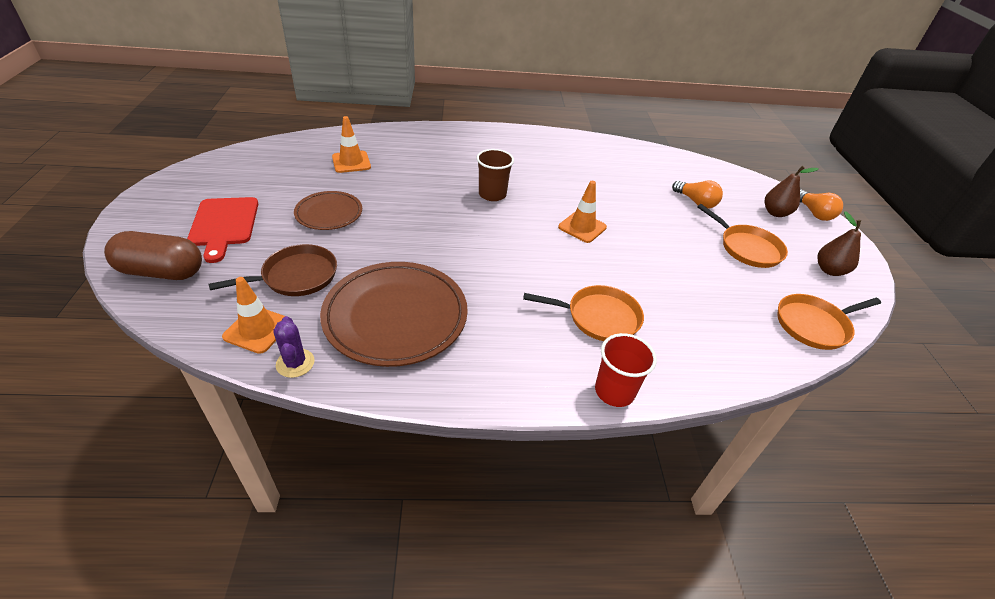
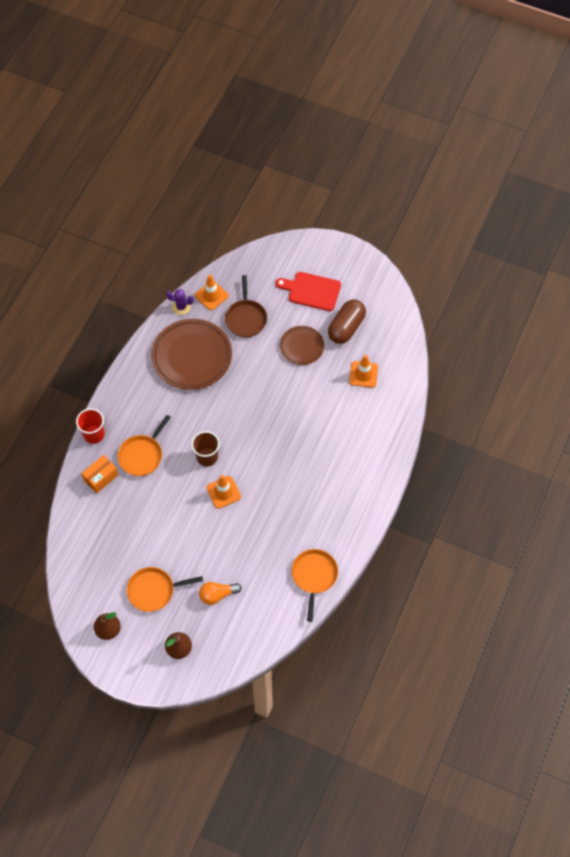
camera: 120 degrees right, 20 degrees up
(162, 272) = (277, 260): brown capsule -> brown capsule (346, 327)
(492, 194) = (285, 452): brown cup -> brown cup (207, 457)
(671, 352) = (101, 477): none -> orange box
(813, 213) = (165, 681): orange light bulb -> none
(814, 325) = (76, 573): orange pan -> orange pan (314, 576)

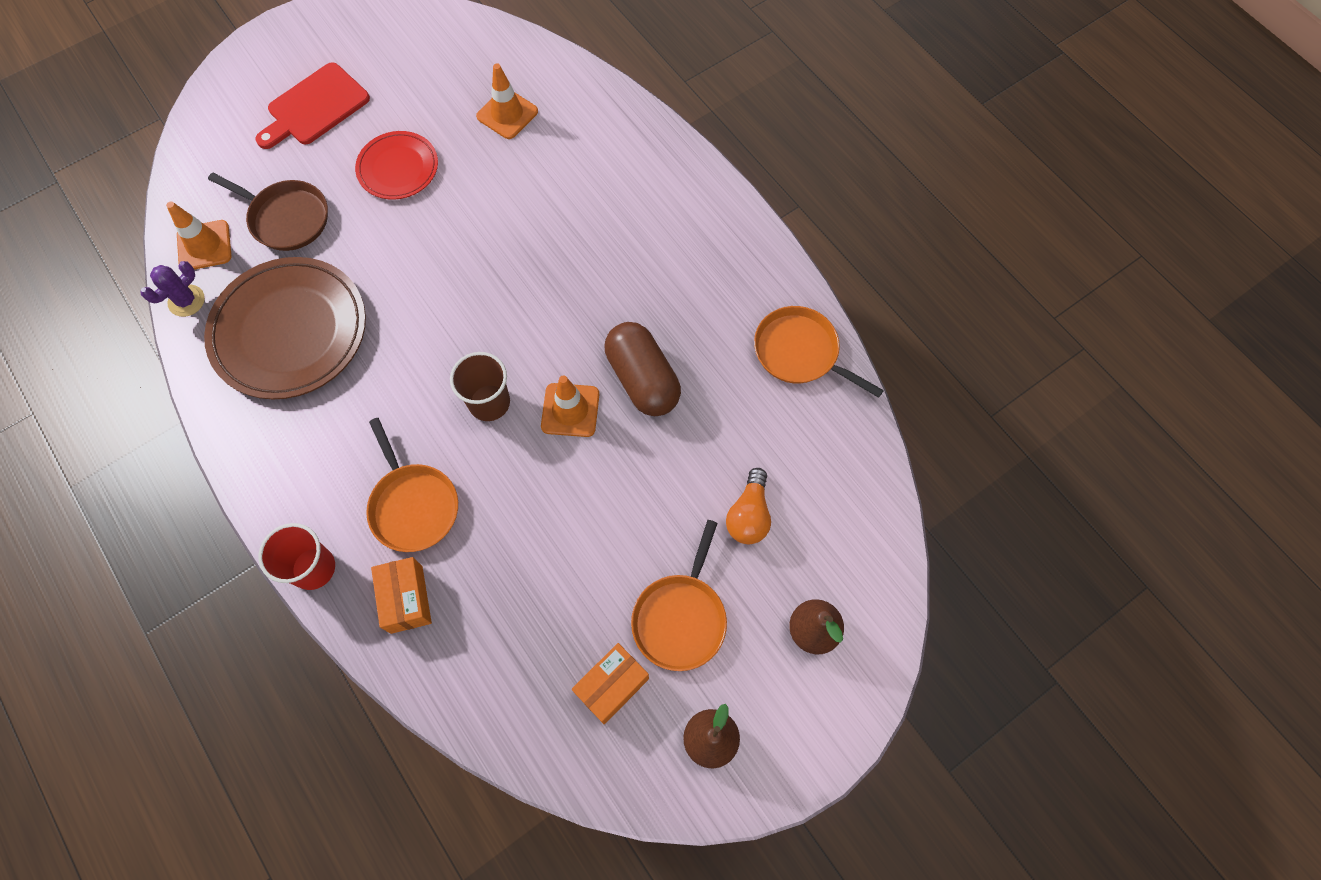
camera: 60 degrees left, 5 degrees up
(109, 578) = (612, 686): none -> orange box
(301, 346) = (398, 168): brown plate -> red plate
(346, 327) = (413, 95): brown capsule -> brown capsule (642, 379)

